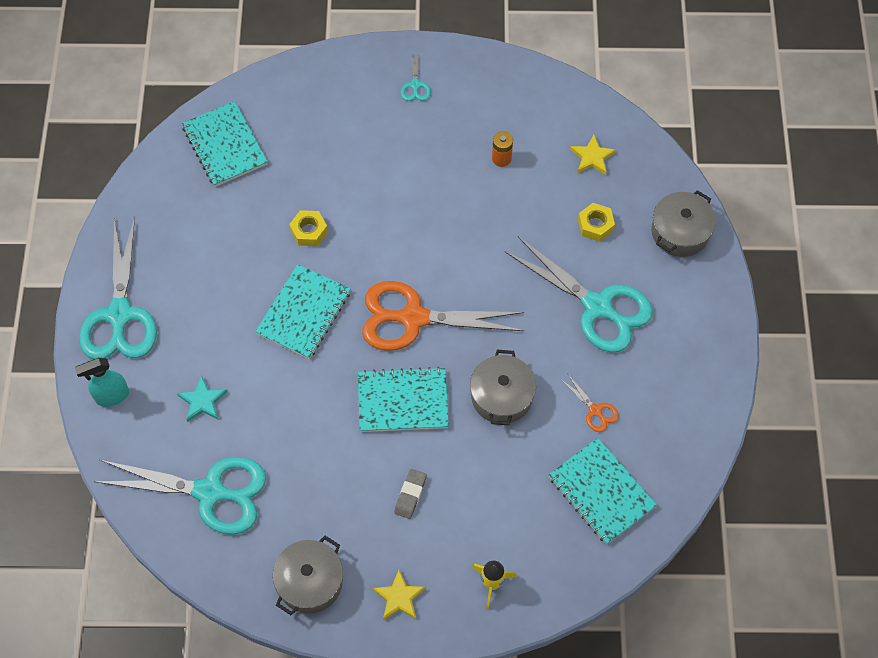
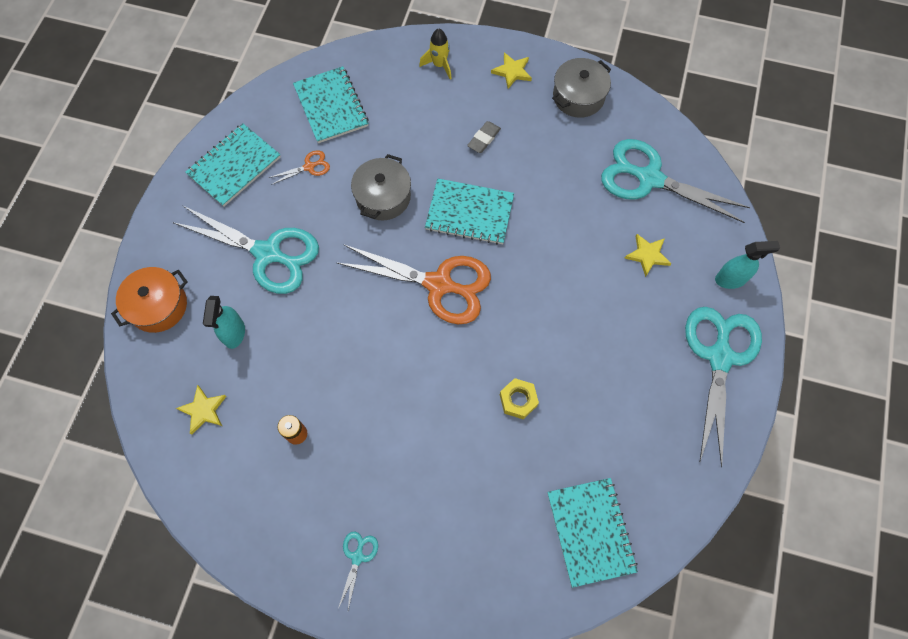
camera: 165 degrees left, 5 degrees up
(202, 401) = (647, 255): turquoise star -> yellow star
(303, 313) = (540, 315): turquoise notebook -> turquoise notebook (234, 166)
(595, 225) = (234, 333): yellow nut -> turquoise spray bottle
(595, 410) = (309, 167): orange scissors -> orange scissors turned 90 degrees clockwise
(597, 307) = (268, 253): turquoise scissors -> turquoise scissors turned 150 degrees clockwise
(680, 232) = (158, 306): grey pot -> orange pot

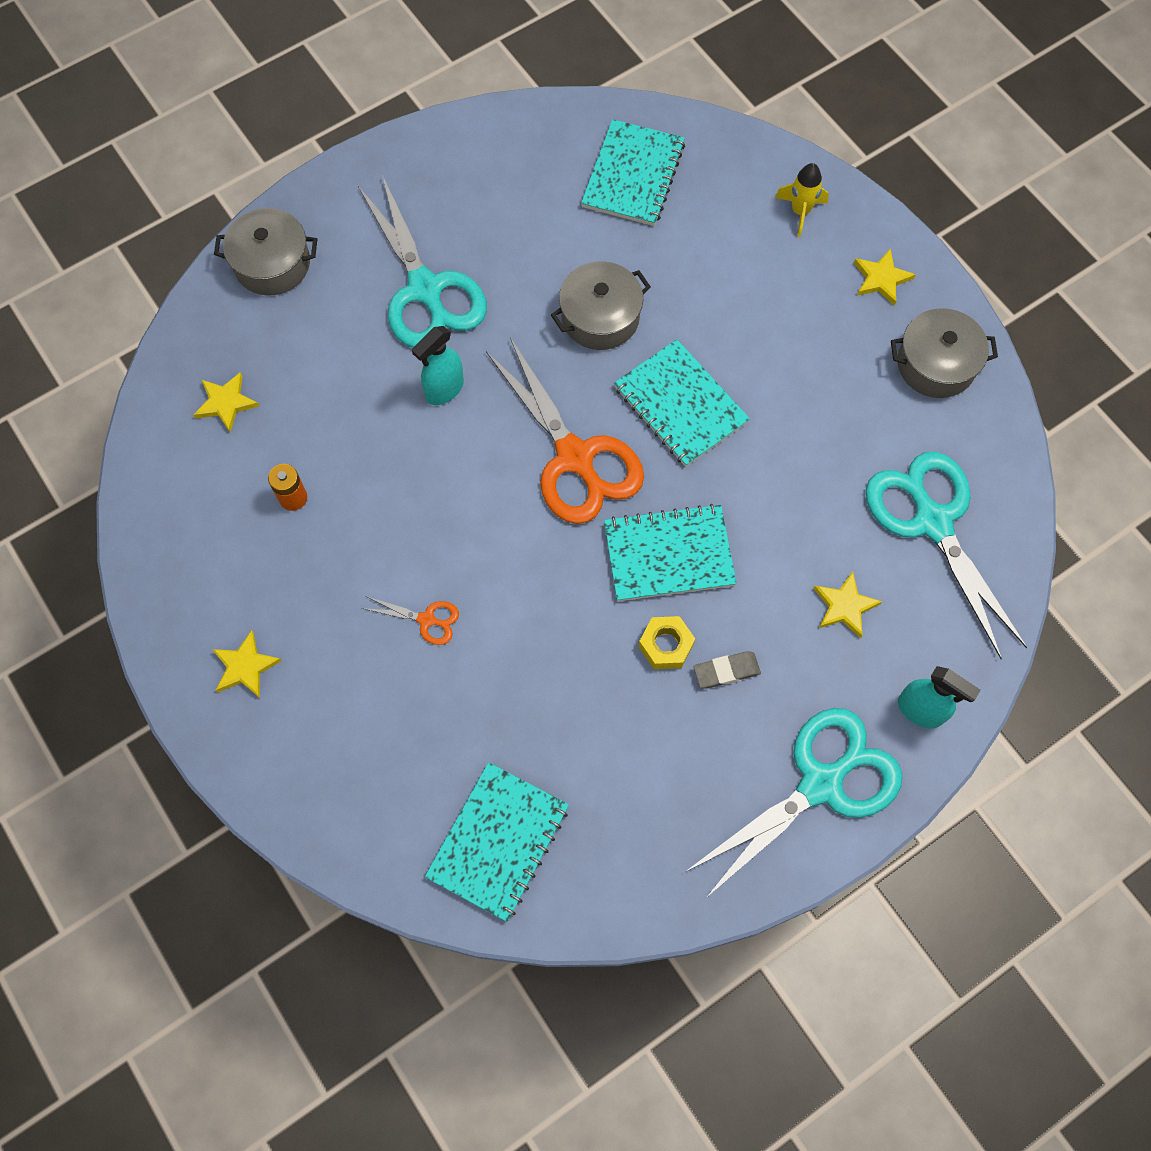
camera: 40 degrees right, 0 degrees up
(158, 306) = (272, 264): orange pot -> grey pot
(234, 166) = (472, 170): turquoise notebook -> turquoise notebook (669, 555)
(234, 333) = (320, 348): turquoise spray bottle -> turquoise spray bottle (444, 389)
(309, 167) = (550, 226): orange scissors -> orange scissors (427, 620)
(357, 557) = (245, 667): turquoise scissors -> yellow star
(484, 139) = (774, 333): grey eraser -> grey eraser (726, 671)
(518, 400) = (547, 646): yellow nut -> yellow nut (666, 645)

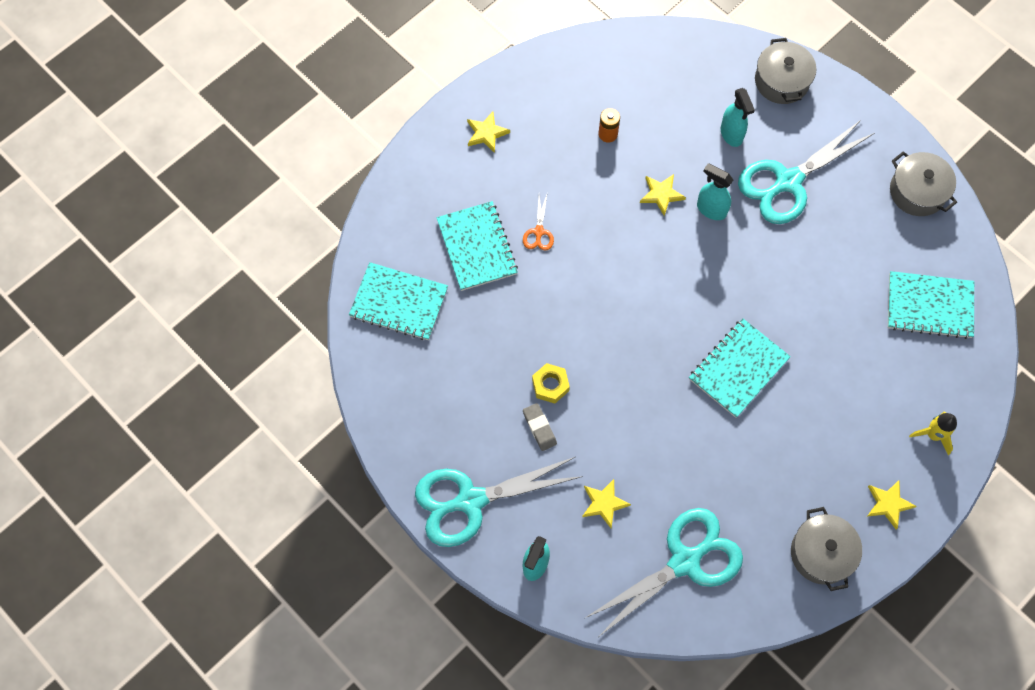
camera: 80 degrees right, 0 degrees up
(226, 403) = (667, 78): yellow star -> yellow star (661, 194)
(337, 341) = (731, 134): none -> turquoise spray bottle
(575, 458) = (678, 304): orange scissors -> none
(600, 317) = (797, 302): grey pot -> grey pot (917, 191)
(669, 555) = (618, 377): turquoise notebook -> turquoise notebook (477, 247)
(821, 784) = (470, 501): turquoise scissors -> turquoise scissors turned 120 degrees clockwise

